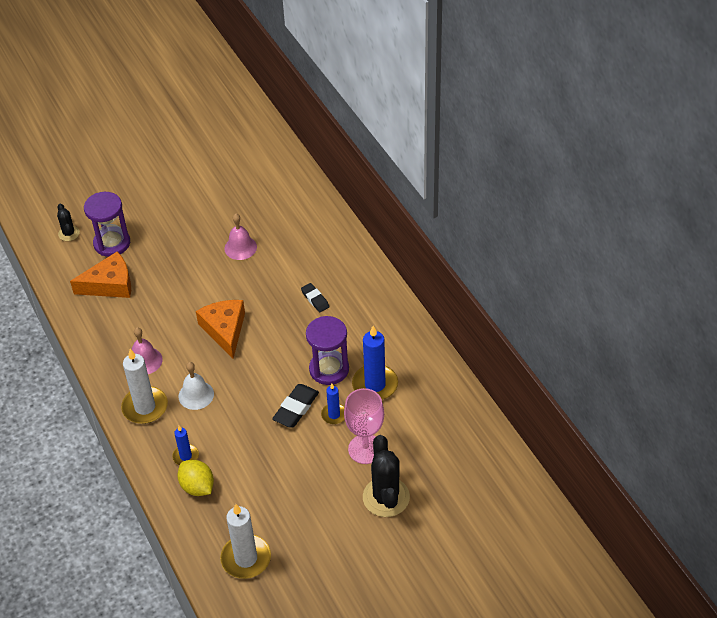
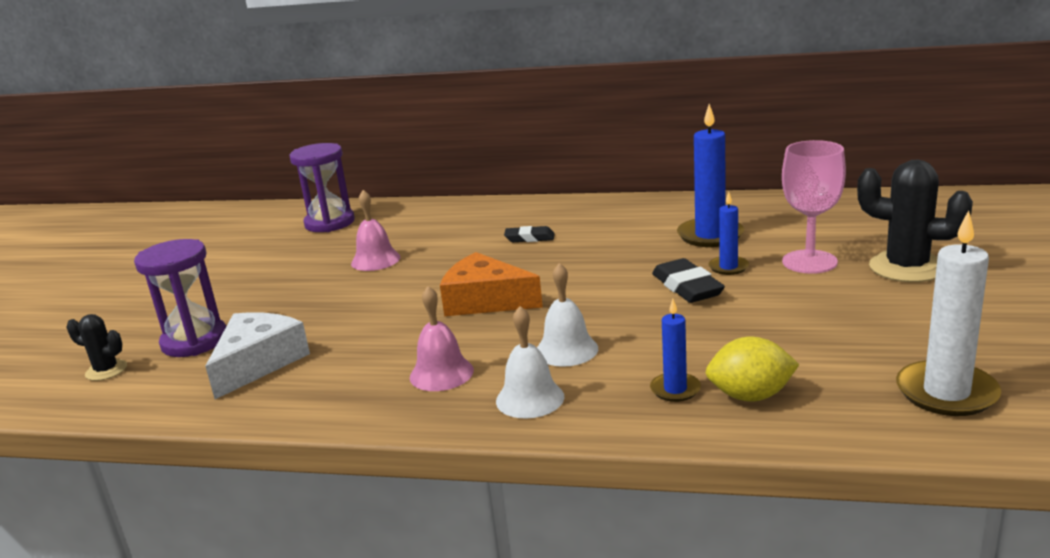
camera: 50 degrees left, 25 degrees down
(110, 284) = (258, 363): orange cheese -> white cheese
(145, 407) = (530, 398): white candle -> white bell
(329, 369) = (649, 254): purple hourglass -> purple hourglass (330, 223)

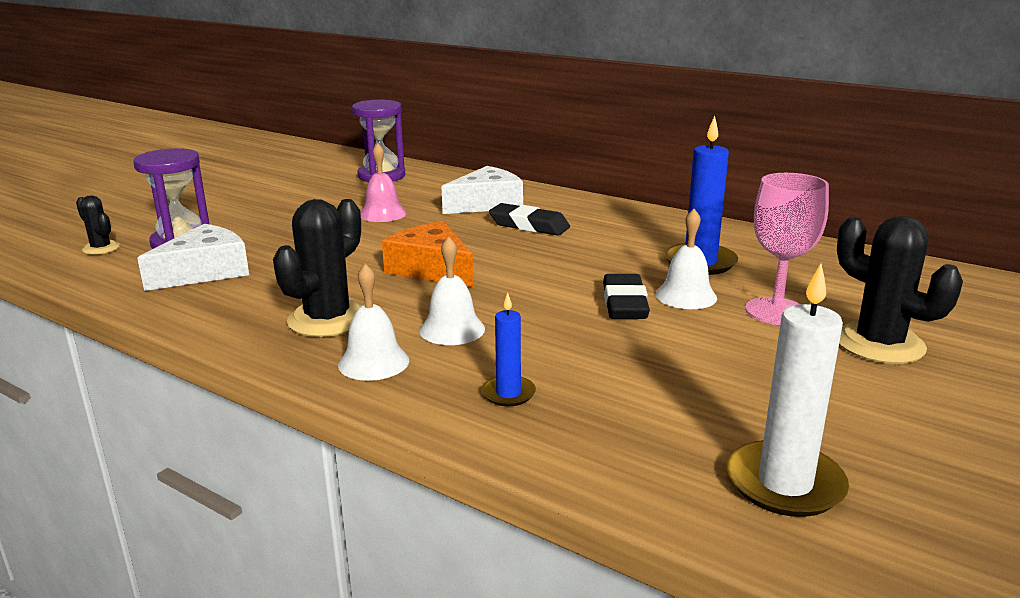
camera: 20 degrees right, 0 degrees up
(441, 373) = (327, 319): pink bell -> black cactus
(467, 227) = (487, 204): none -> white cheese
(529, 238) = (529, 225): black eraser -> black eraser, size x1.57
(728, 267) = (686, 296): blue candle -> white bell
(750, 396) = (573, 422): yellow lemon -> none

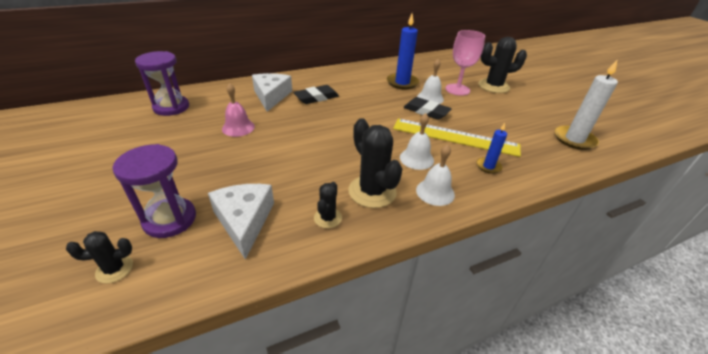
camera: 60 degrees left, 15 degrees up
(245, 309) = (328, 218): none -> black cactus
(432, 269) = (339, 140): orange cheese -> none
(571, 345) = (455, 137): none -> yellow ruler

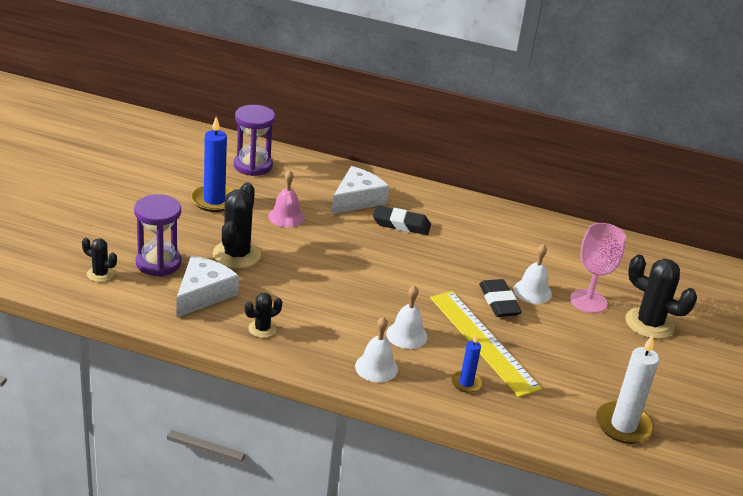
camera: 40 degrees right, 5 degrees down
(372, 191) = (323, 334): black cactus -> black cactus (236, 255)
(402, 83) = (530, 257): blue candle -> blue candle (214, 200)

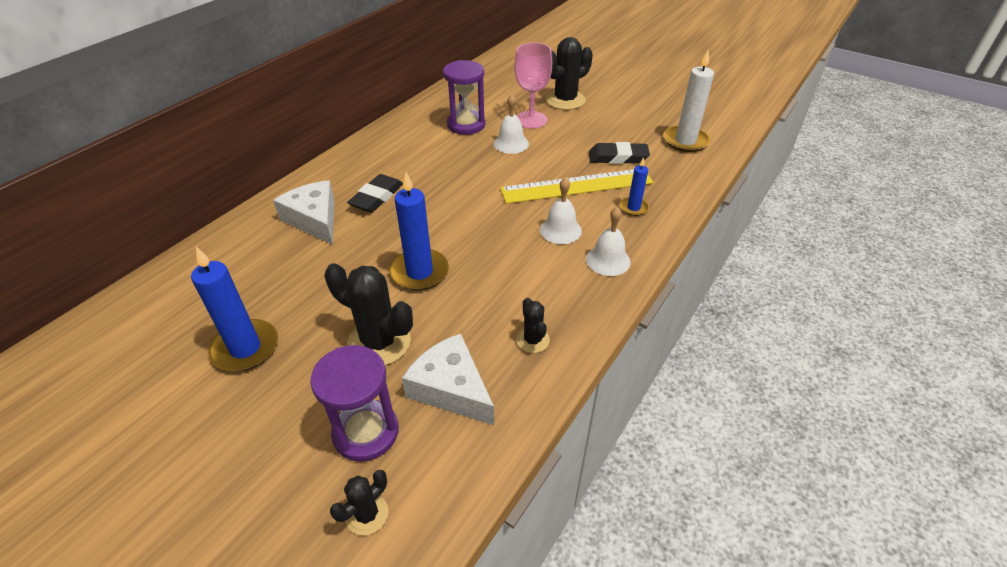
camera: 70 degrees left, 10 degrees up
(253, 165) = (186, 296): purple hourglass -> purple hourglass (466, 125)
(286, 216) = (319, 283): pink bell -> none
(317, 262) = (419, 272): none -> blue candle
(499, 302) = (522, 165): black eraser -> black eraser (618, 157)

